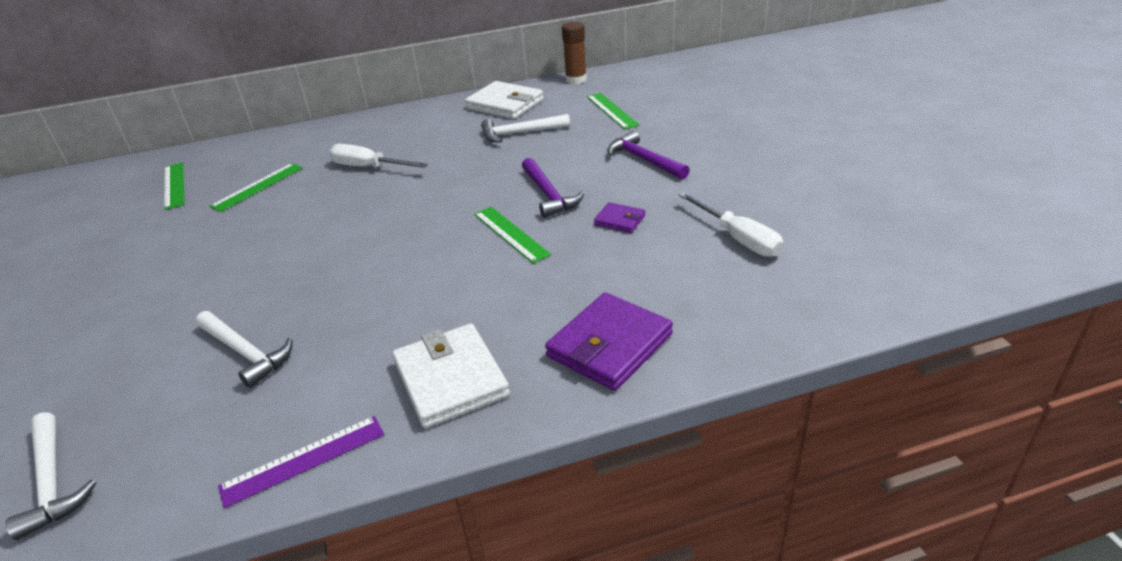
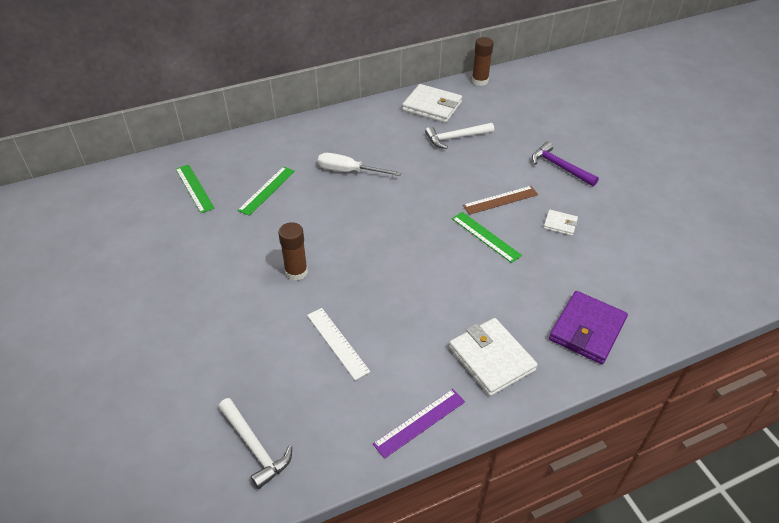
camera: 10 degrees left, 10 degrees up
(241, 271) = (296, 272): none -> brown glue stick
(246, 353) = (337, 342): white hammer -> white ruler
(549, 194) = (500, 200): purple hammer -> brown ruler
(612, 110) = (519, 116): green ruler -> none
(619, 220) = (560, 224): purple wallet -> white wallet
(738, 238) = (646, 240): white screwdriver -> none

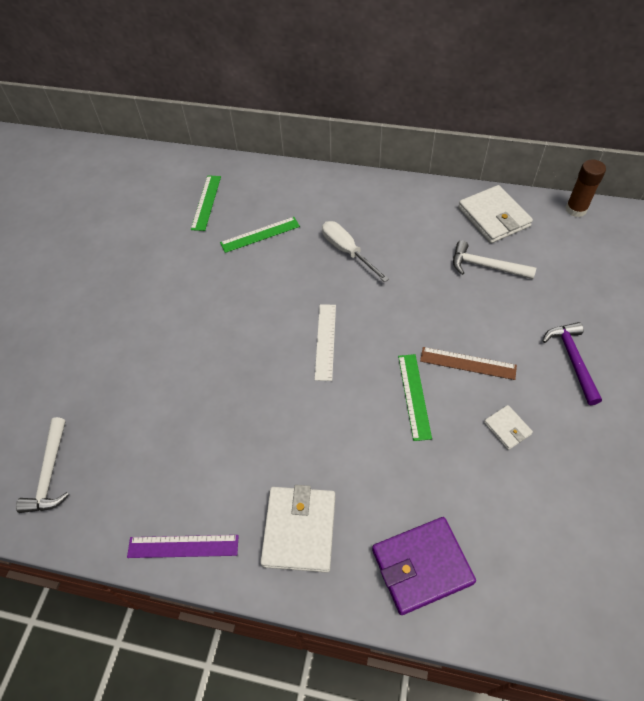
camera: 40 degrees right, 10 degrees up
(296, 272) = (214, 331): brown glue stick -> none
(337, 342) = (187, 421): white ruler -> white ruler (325, 341)

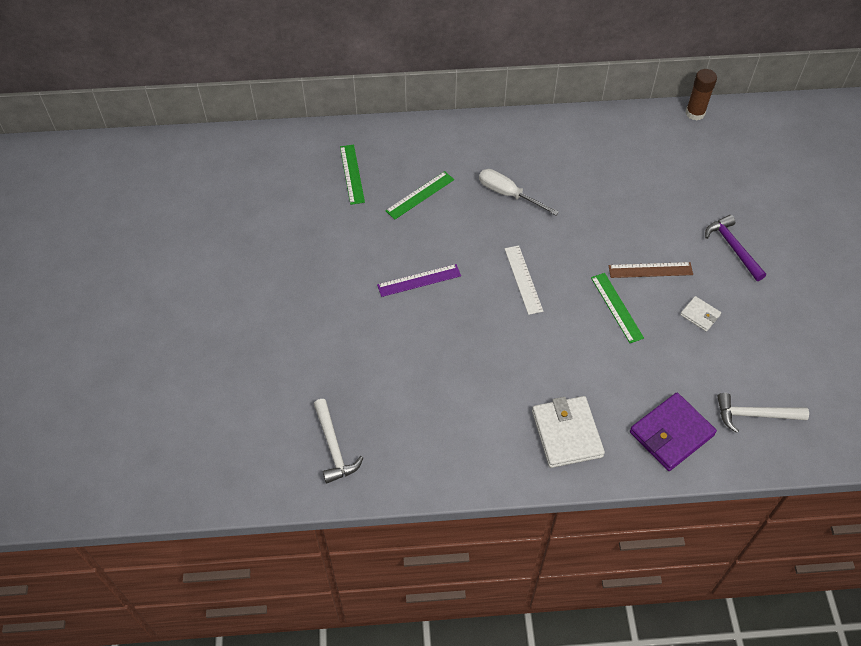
camera: 20 degrees left, 0 degrees up
(183, 546) = (478, 471): purple ruler -> purple ruler (419, 280)
(486, 266) = (636, 182): white hammer -> white hammer (754, 415)
(493, 217) = (626, 135): white wallet -> none

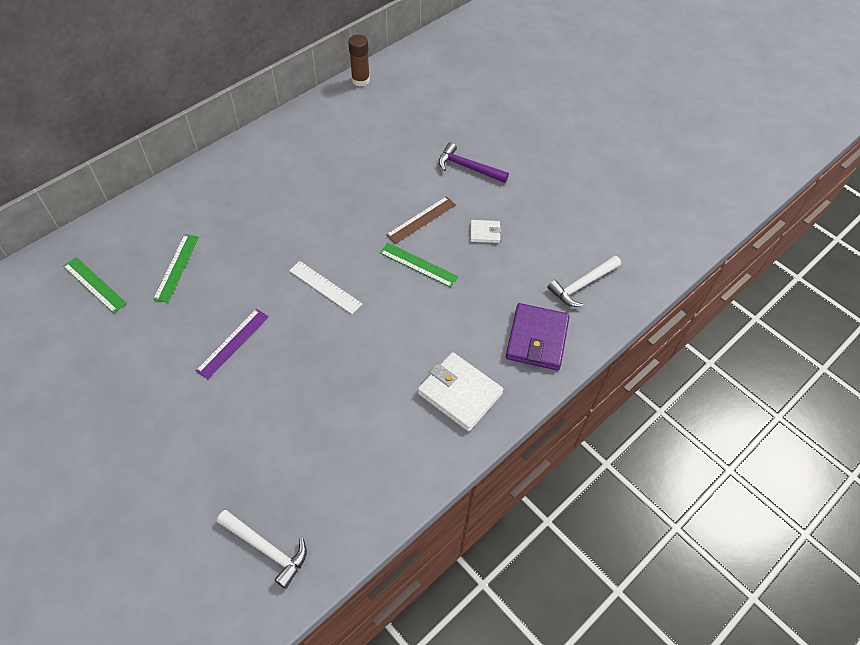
camera: 40 degrees left, 0 degrees up
(508, 194) = (257, 223): white screwdriver -> none

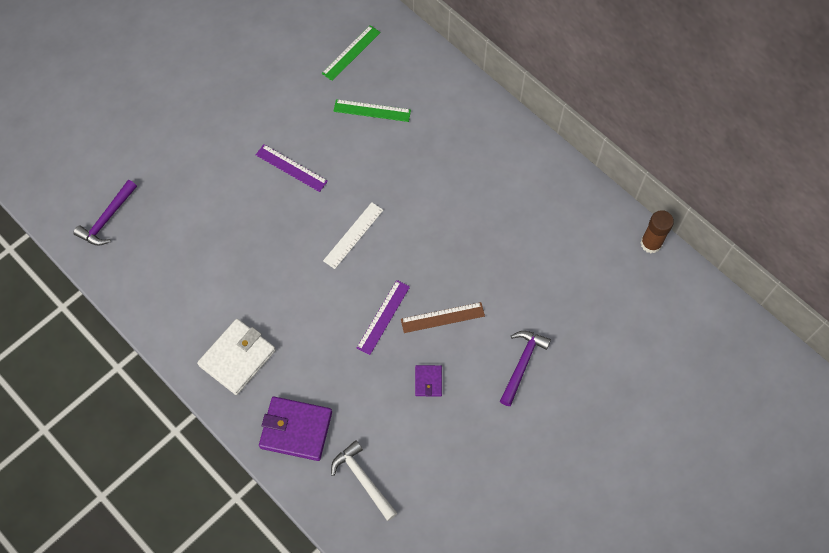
camera: 90 degrees right, 10 degrees up
(266, 548) = (107, 219): white hammer -> purple hammer
(418, 265) = (383, 317): green ruler -> purple ruler
(421, 219) = (442, 317): brown ruler -> brown ruler turned 60 degrees counterclockwise
(485, 233) = (428, 381): white wallet -> purple wallet

